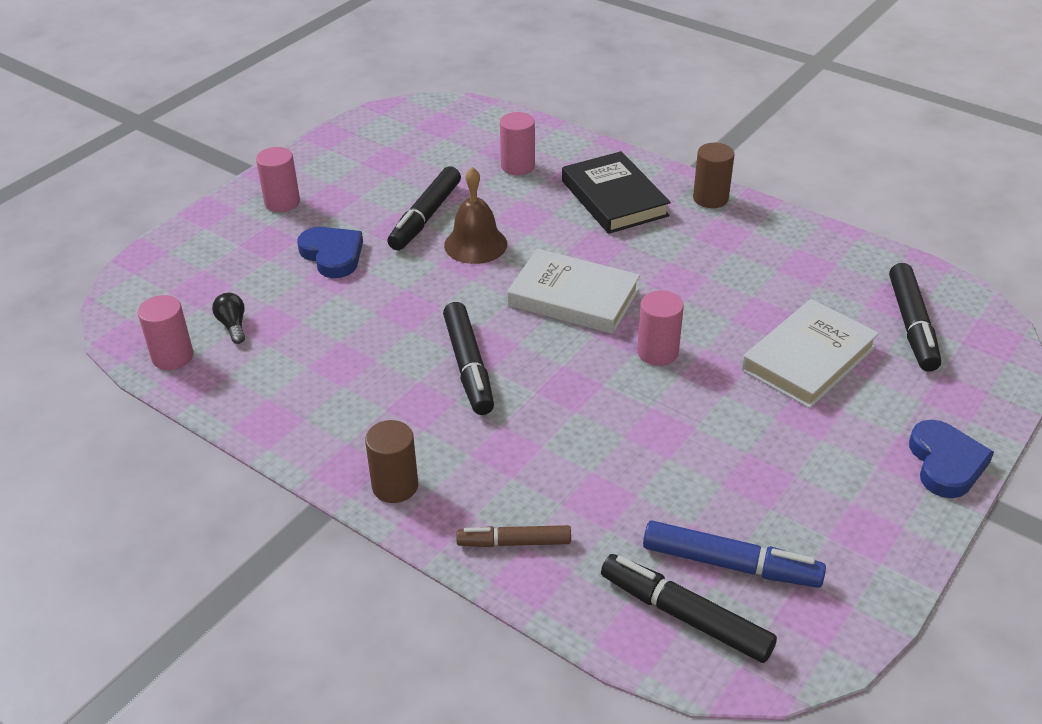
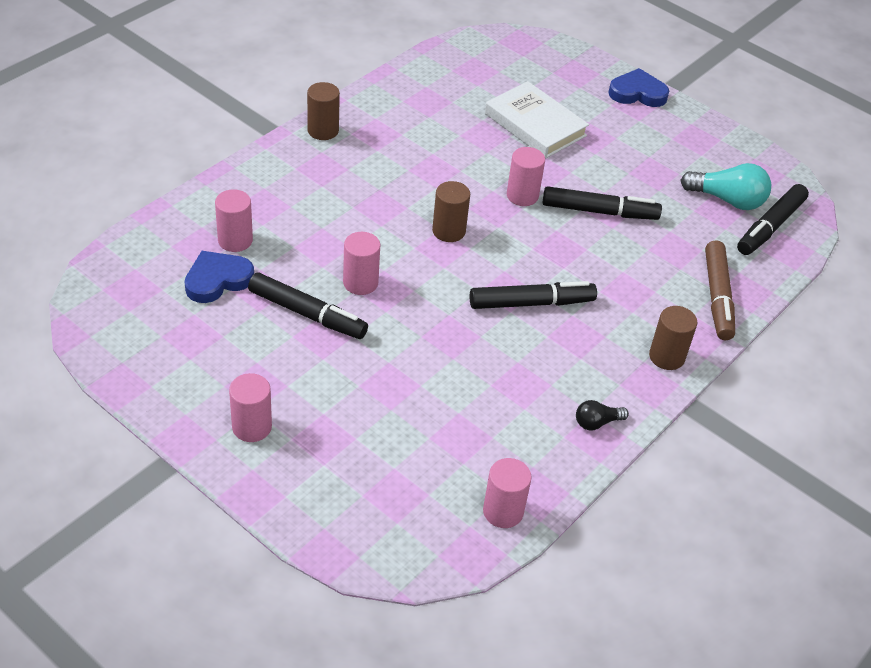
camera: 90 degrees left, 5 degrees up
(233, 325) = (460, 465): black light bulb -> black light bulb (597, 422)
(332, 255) = (357, 387): blue heart -> blue heart (217, 280)
(475, 244) = (360, 283): brown bell -> pink cylinder
(514, 543) = (717, 296): brown marker -> brown marker, size x1.54
(573, 297) = (448, 231): white book -> brown cylinder
(614, 198) = (308, 186): black book -> none
(730, 564) = (727, 200): blue marker -> turquoise light bulb
(912, 325) = (502, 71): black marker -> black marker (599, 211)

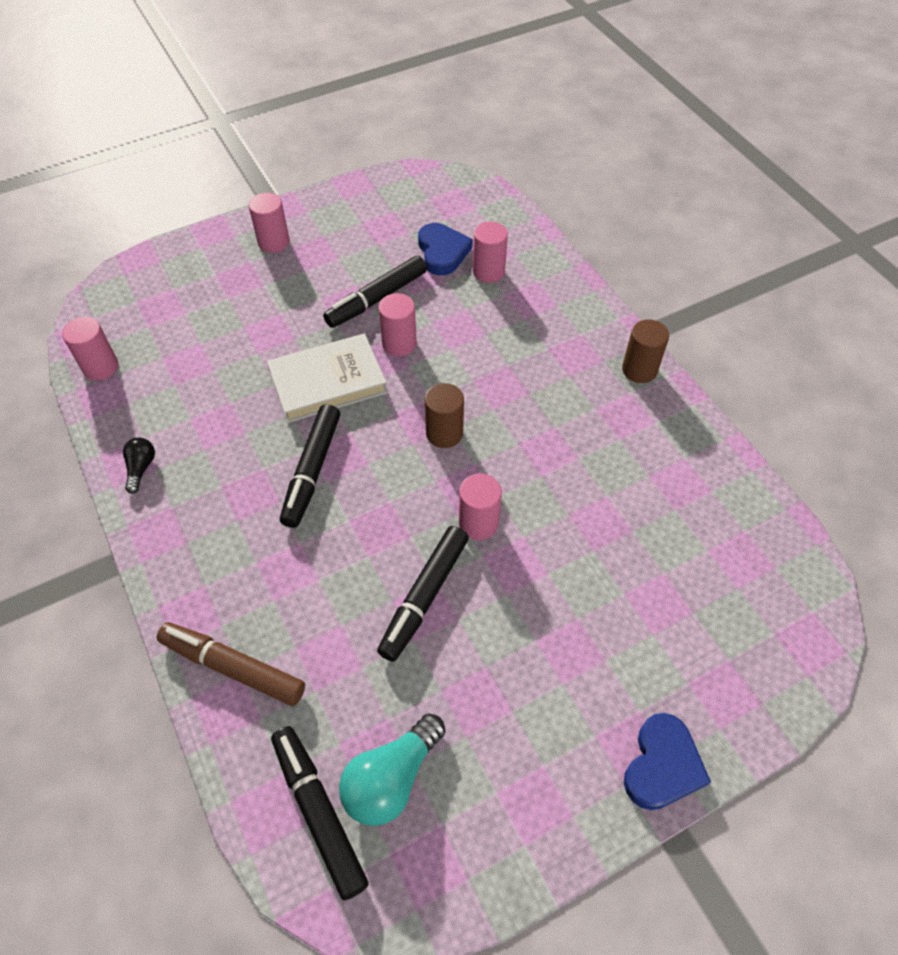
camera: 115 degrees right, 10 degrees up
(535, 125) = (610, 588): white book -> white book (328, 382)
(666, 357) = (180, 567): brown cylinder -> none

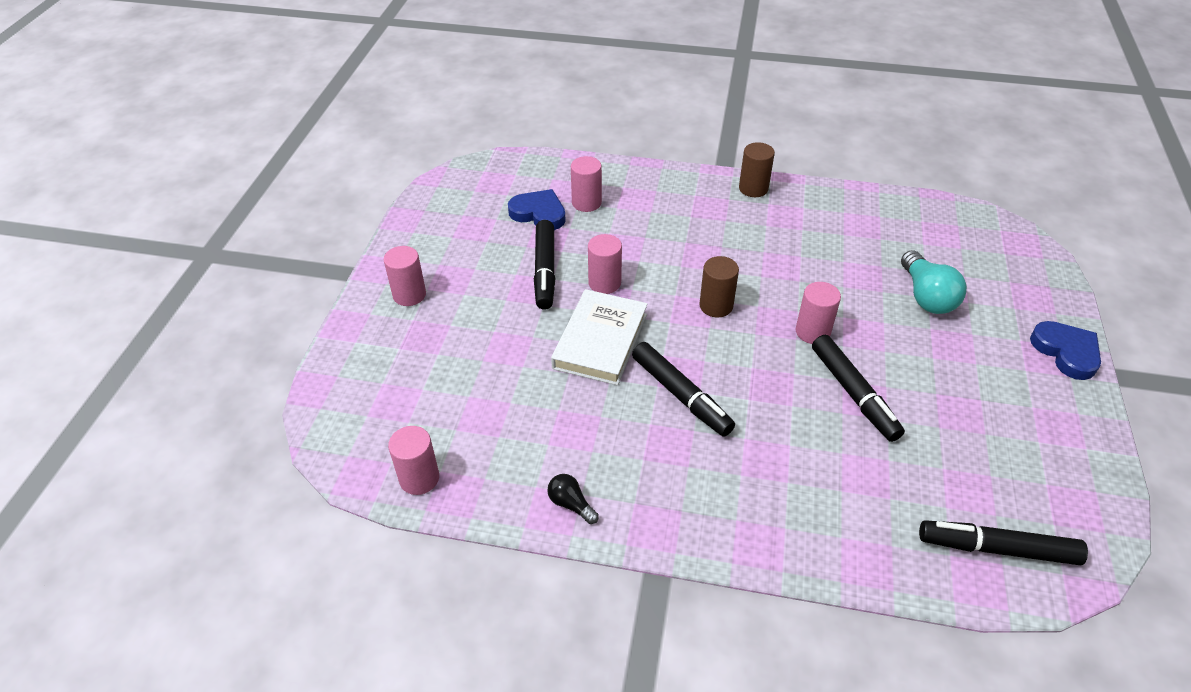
camera: 50 degrees left, 10 degrees down
(233, 668) = (833, 539): brown marker -> none
(391, 778) = (994, 491): turquoise light bulb -> turquoise light bulb (926, 296)

